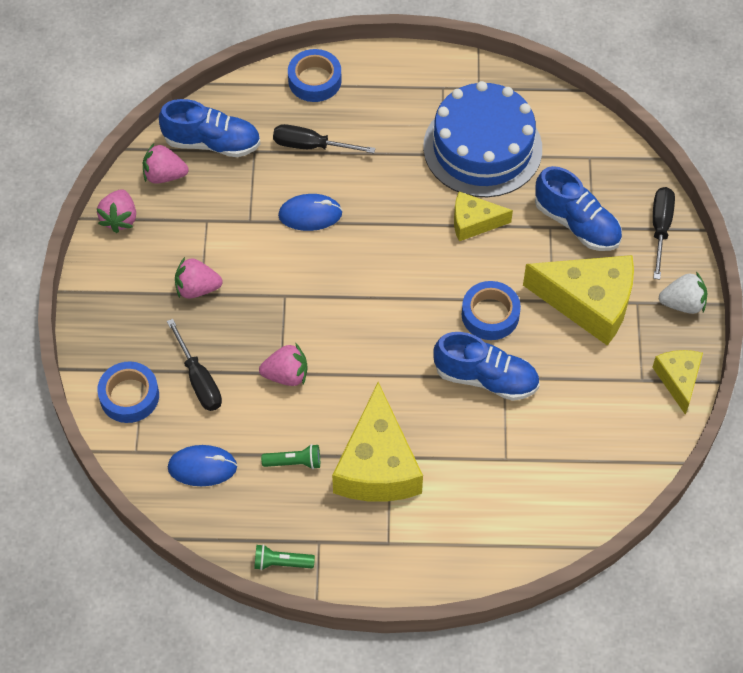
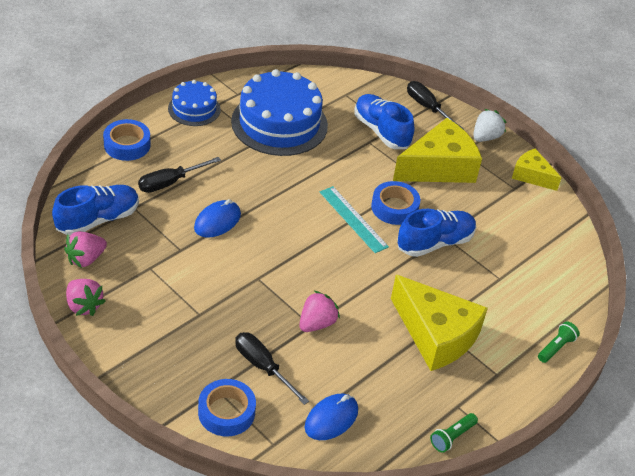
camera: 50 degrees left, 15 degrees down
(197, 288) = (193, 312): pink strawberry -> none
(199, 380) = (263, 367): black screwdriver -> black screwdriver turned 150 degrees counterclockwise
(294, 462) = (385, 371): green flashlight -> green flashlight (556, 347)
(417, 79) = (194, 109): none -> blue cake
(436, 298) = (353, 219): none -> turquoise ruler
(474, 222) = (323, 165): yellow cheese -> none
(577, 223) = (381, 131): blue shoe -> blue shoe turned 120 degrees counterclockwise

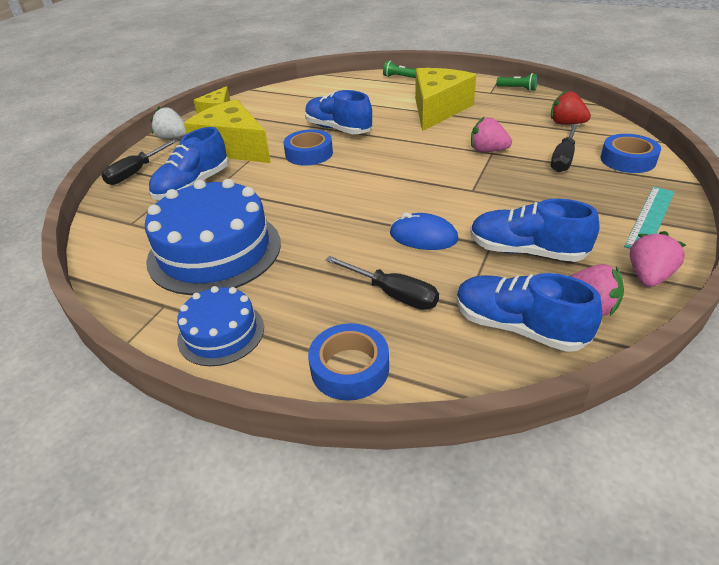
camera: 105 degrees left, 5 degrees down
(158, 263) = (526, 251): none -> blue shoe
(331, 419) = (566, 123): blue mouse -> red strawberry
(353, 219) = (343, 167): turquoise ruler -> turquoise ruler (650, 218)

